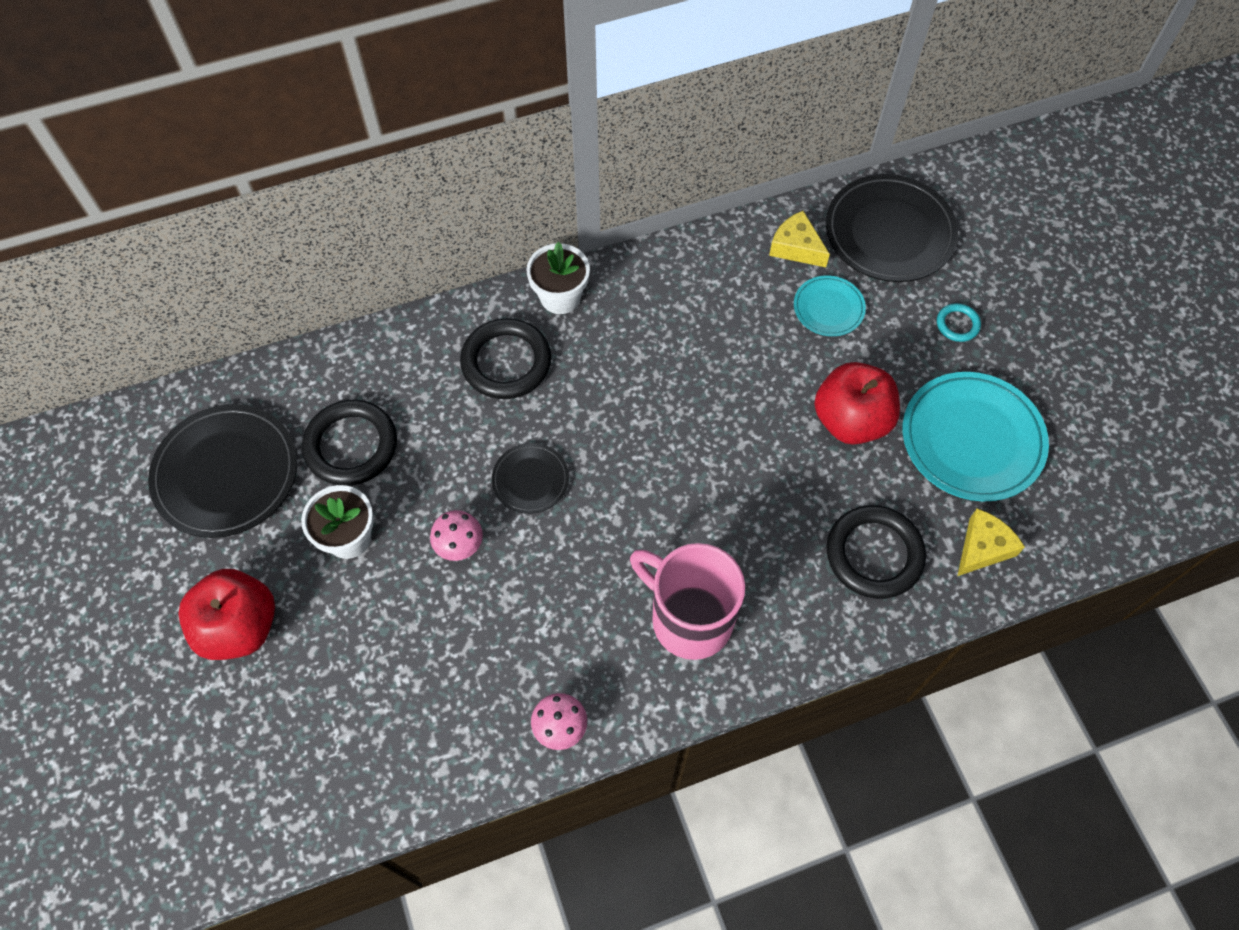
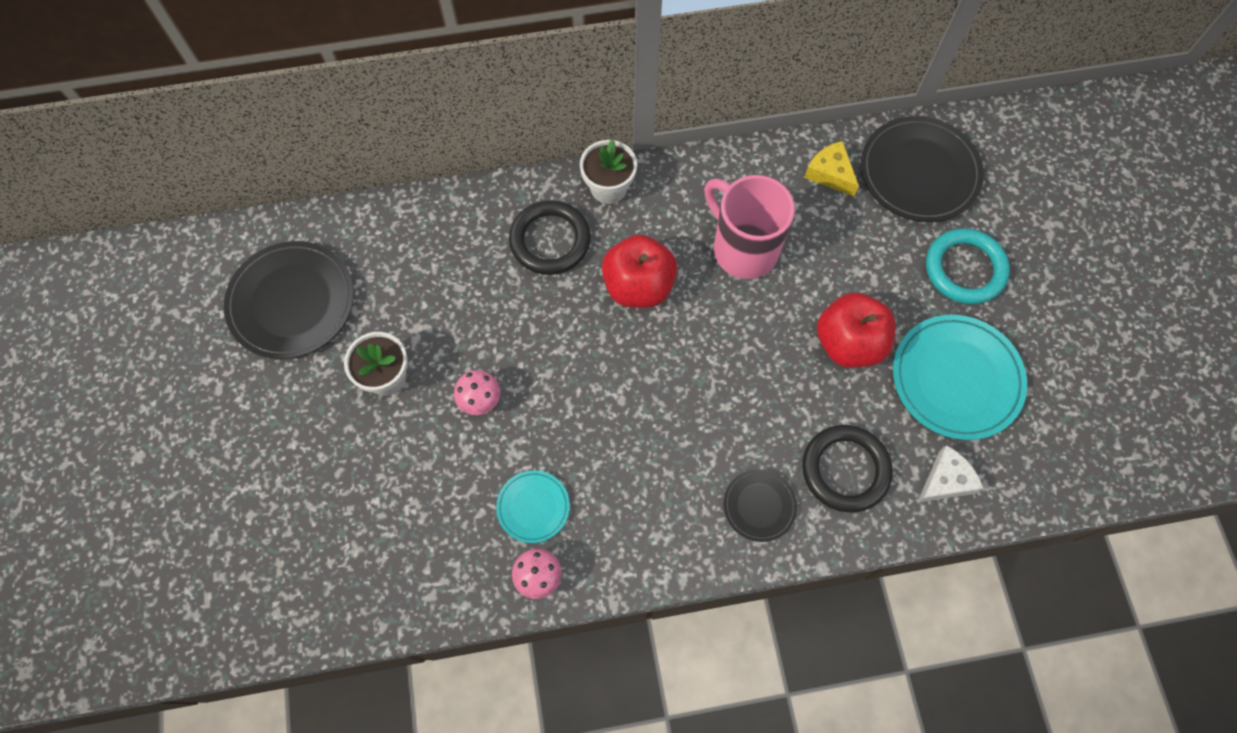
camera: 10 degrees right, 5 degrees up
(239, 627) = (281, 440): red apple -> red apple (638, 286)
(351, 446) = (402, 295): black ring -> none
(530, 480) = (552, 351): black plate -> black plate (759, 506)
(688, 619) = (668, 500): pink mug -> pink mug (742, 248)
(828, 308) = (849, 235): turquoise plate -> turquoise plate (533, 507)
(957, 324) = (964, 269): turquoise ring -> turquoise ring, size x2.03
(983, 548) = (945, 481): yellow cheese -> white cheese

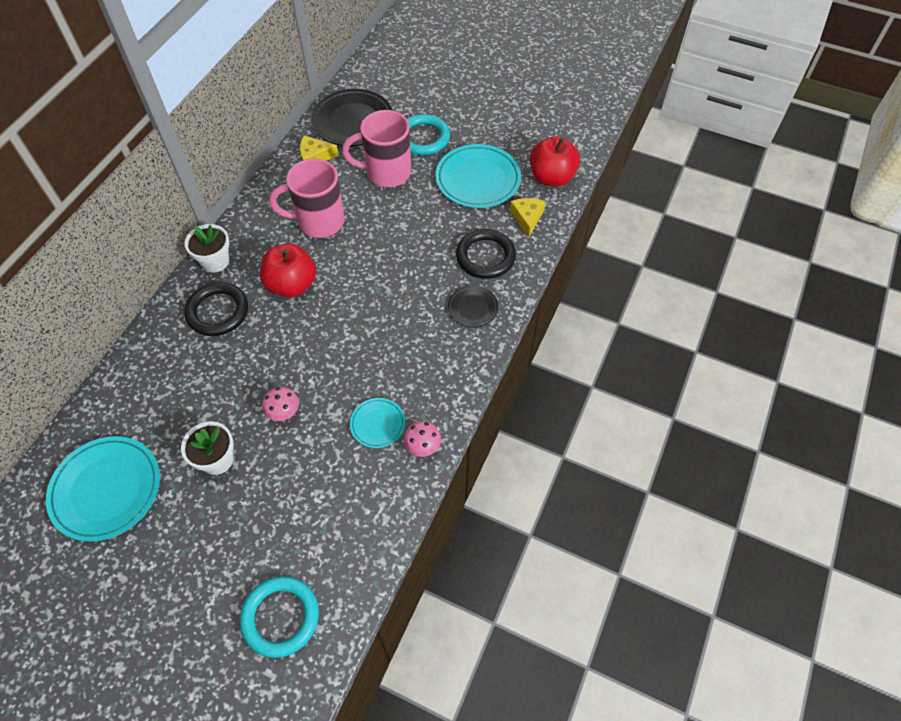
camera: 55 degrees left, 10 degrees down
(265, 567) = (280, 617): none -> turquoise ring
(292, 302) = (106, 489): black plate -> turquoise plate
(848, 343) = (418, 210): red apple -> red apple (551, 177)
(874, 267) = (386, 173): none -> pink mug
(945, 481) = (527, 218): white cheese -> yellow cheese

